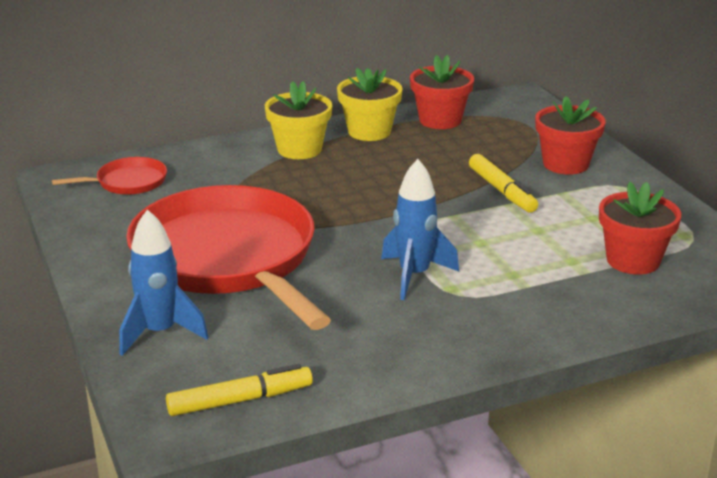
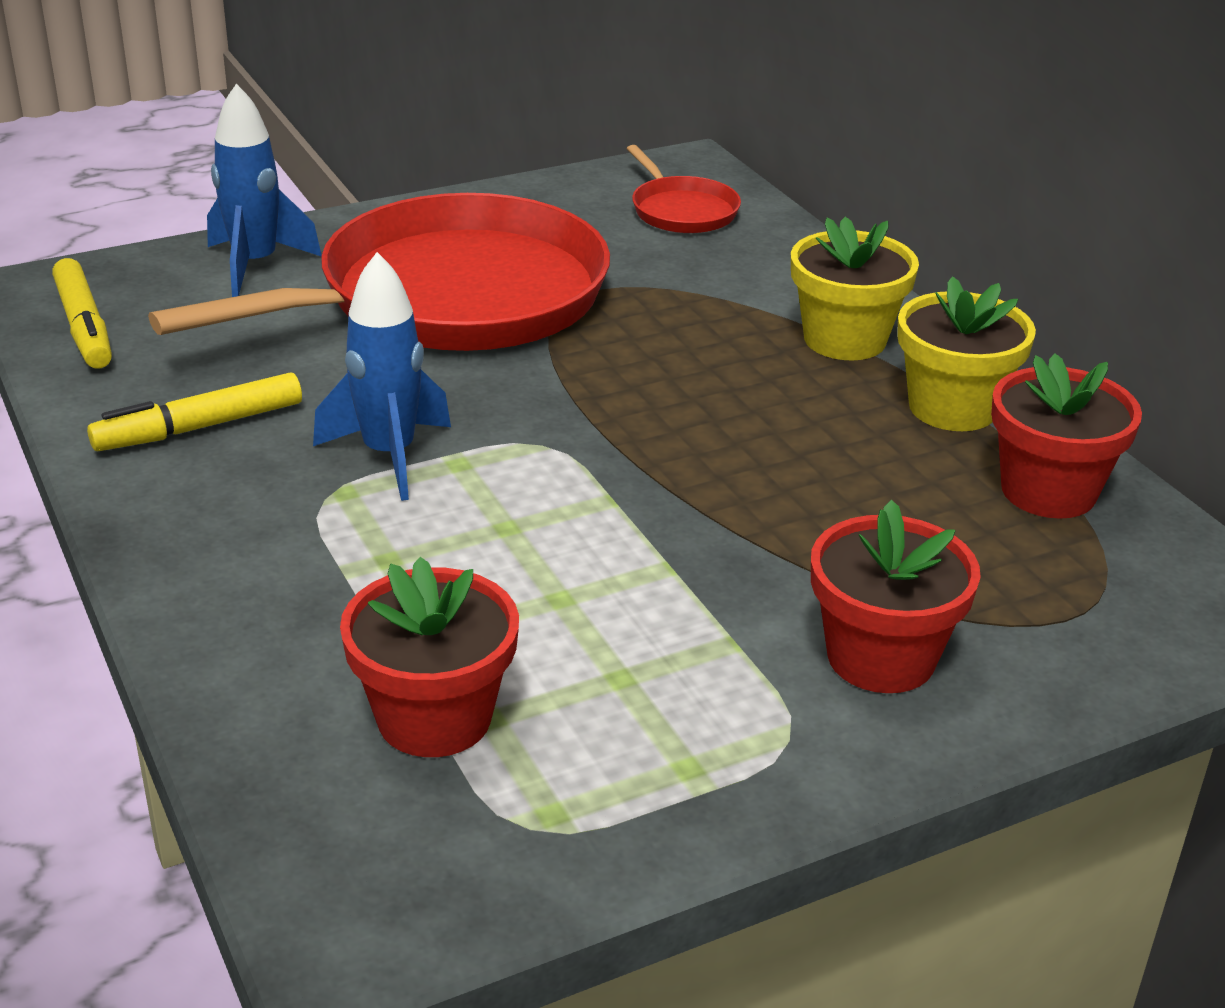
camera: 85 degrees right, 5 degrees up
(502, 191) = (724, 560): yellow marker -> yellow marker (199, 428)

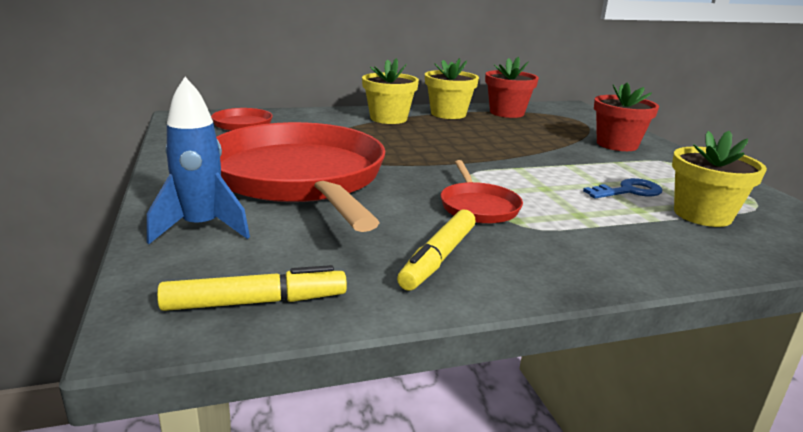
camera: 80 degrees left, 10 degrees down
(199, 428) = (438, 258): yellow marker -> yellow marker turned 45 degrees clockwise
(389, 456) = (478, 206): blue rocket -> red pan
(434, 718) = (702, 215): red flower pot -> yellow flower pot
(533, 633) = (628, 191): none -> blue key

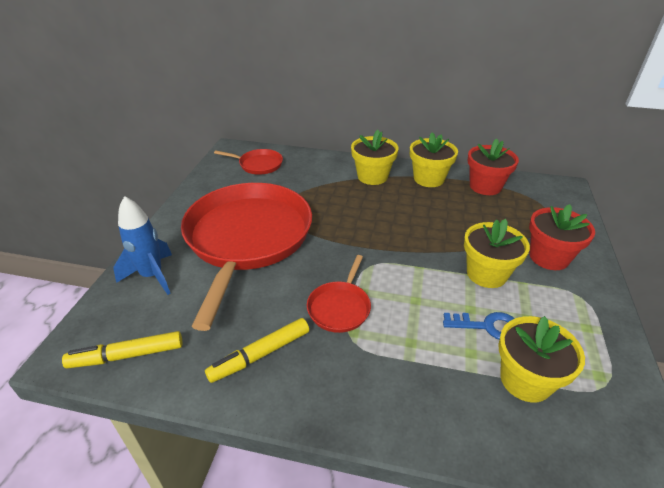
camera: 30 degrees right, 15 degrees up
(255, 302) = (127, 355): yellow marker -> yellow marker turned 150 degrees clockwise
(582, 161) = (486, 274): none -> yellow flower pot

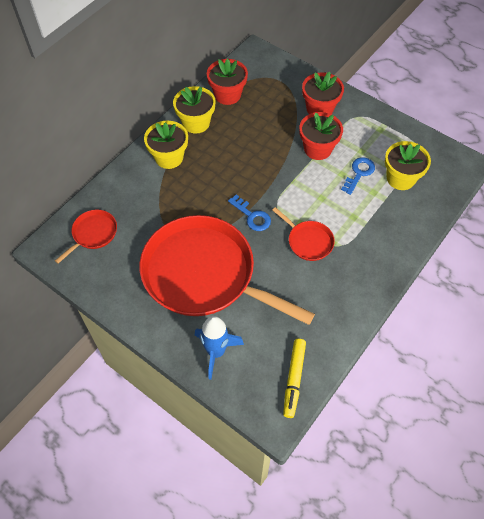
camera: 65 degrees left, 20 degrees up
(260, 355) = (328, 299): yellow marker -> none
(343, 249) = (252, 216): none -> blue key
(486, 274) = (317, 149): yellow flower pot -> red flower pot

